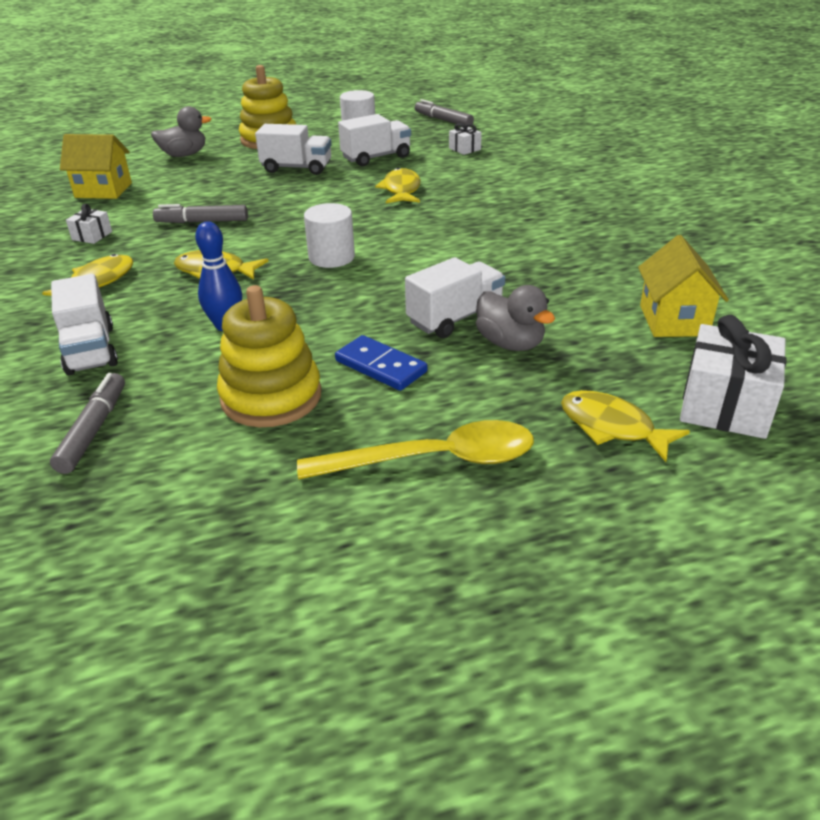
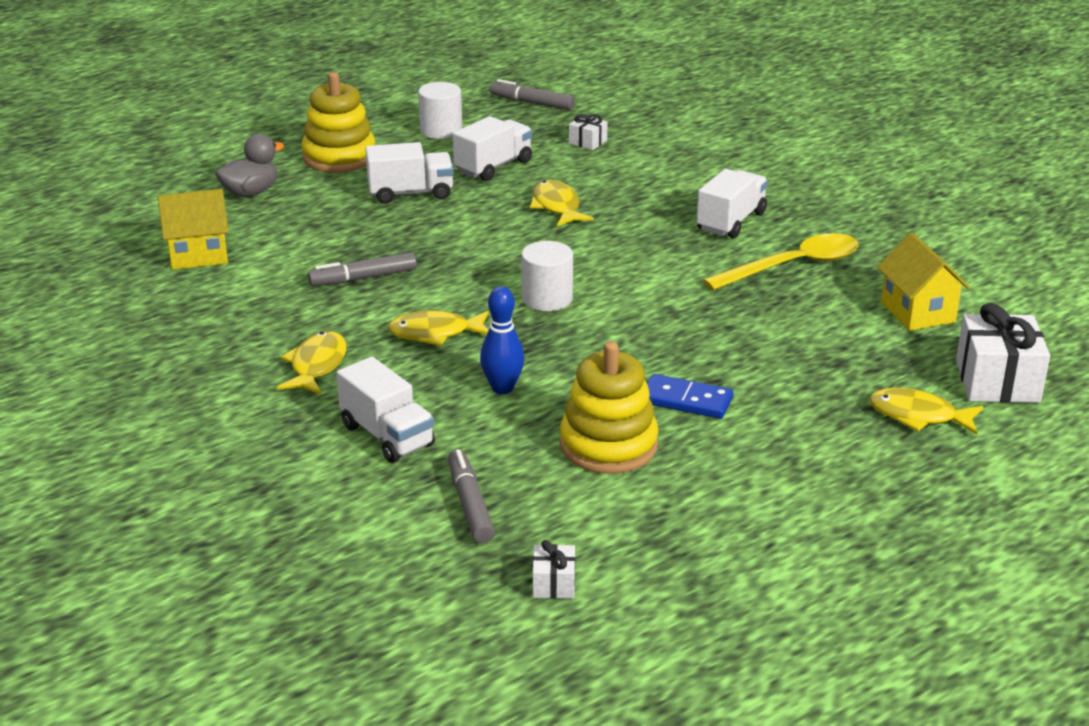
camera: 20 degrees left, 5 degrees down
(92, 236) = (249, 314): white gift -> white gift (553, 584)
(434, 460) = (792, 469): yellow spoon -> yellow spoon (793, 266)
(455, 318) = (720, 343): white truck -> white truck (731, 221)
(510, 343) = (788, 359): grey duck -> none

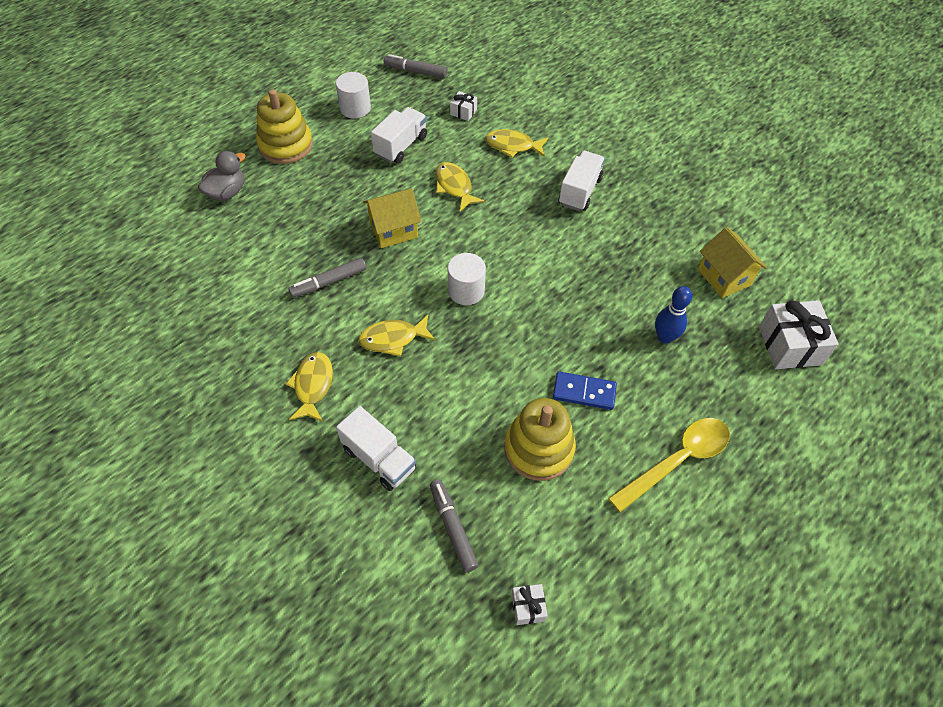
camera: 10 degrees left, 25 degrees up
(198, 255) = (201, 268): yellow house -> yellow house (394, 230)
(410, 193) = (346, 182): white truck -> none
(502, 388) = (452, 394): blue bowling pin -> blue bowling pin (664, 337)
(793, 266) = (631, 236): yellow spoon -> yellow spoon (677, 460)
(918, 416) = (744, 389): yellow fish -> yellow fish (513, 146)

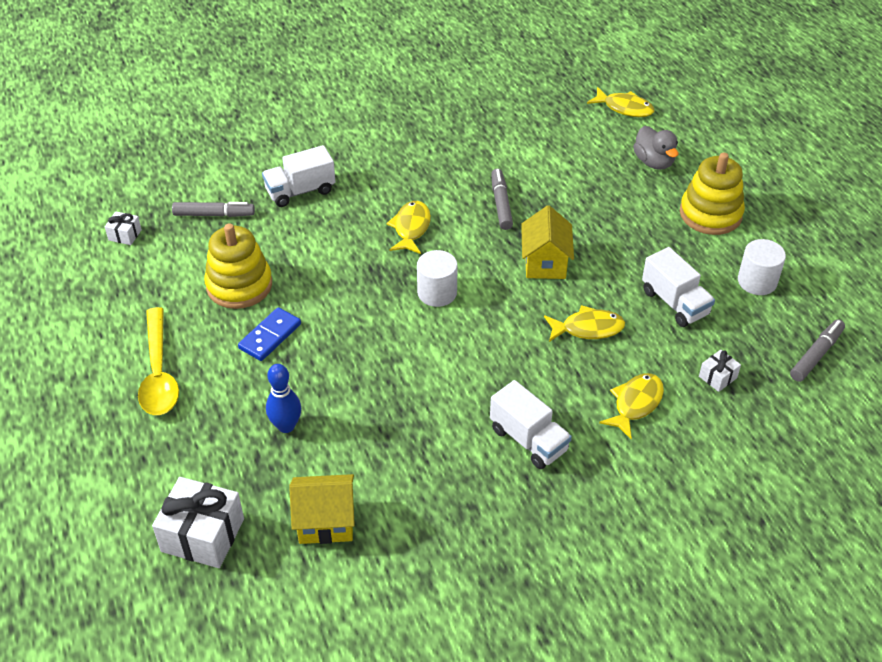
camera: 115 degrees right, 10 degrees down
(313, 386) = (393, 171): yellow fish -> yellow fish (624, 108)

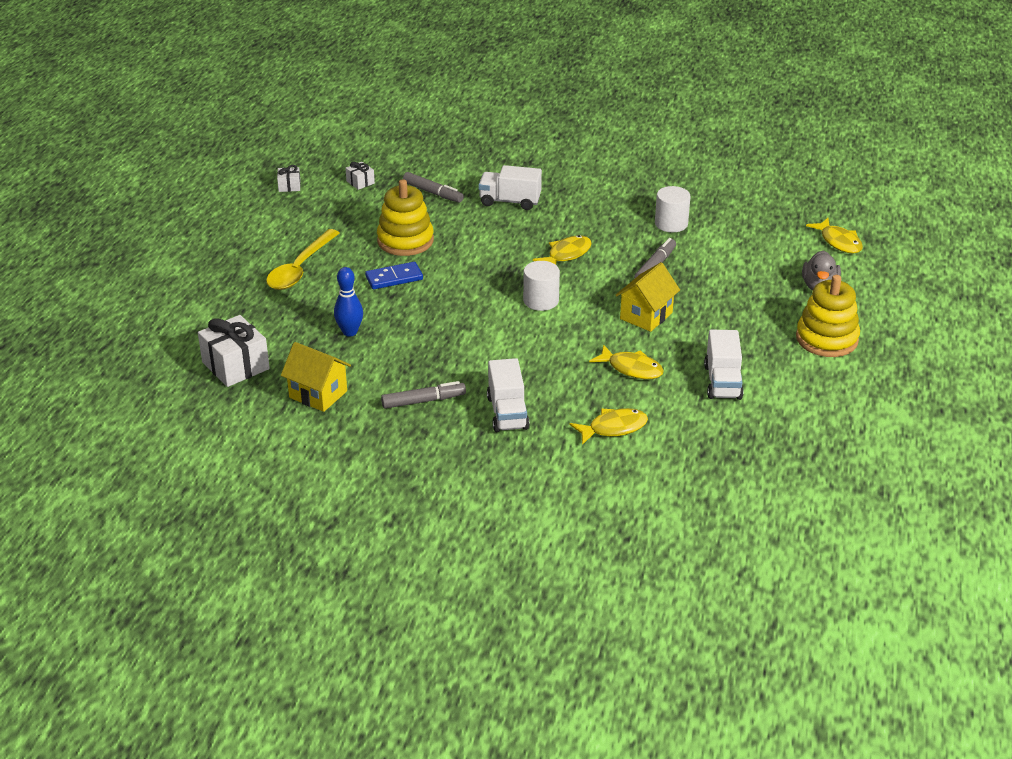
camera: 35 degrees right, 10 degrees down
(717, 377) = (700, 441): white gift -> white gift (289, 186)
(757, 281) = (811, 397): white cylinder -> white cylinder (671, 224)
(816, 355) = (803, 463): grey marker -> grey marker (423, 401)

